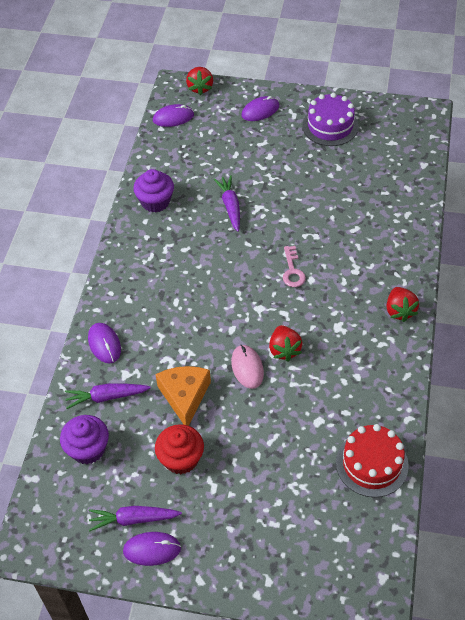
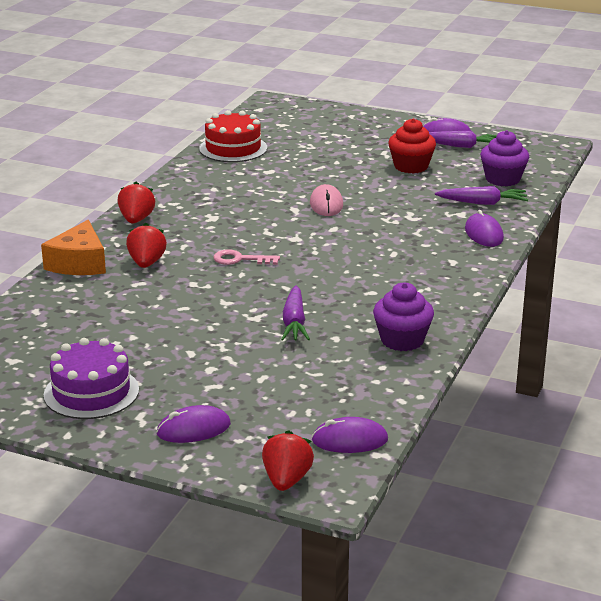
camera: 170 degrees left, 25 degrees down
(185, 396) = (399, 195): orange cheese -> orange cheese (79, 263)
(284, 350) = (281, 210): red strawberry -> red strawberry (146, 263)
(292, 271) = (240, 259): pink key -> pink key turned 90 degrees counterclockwise

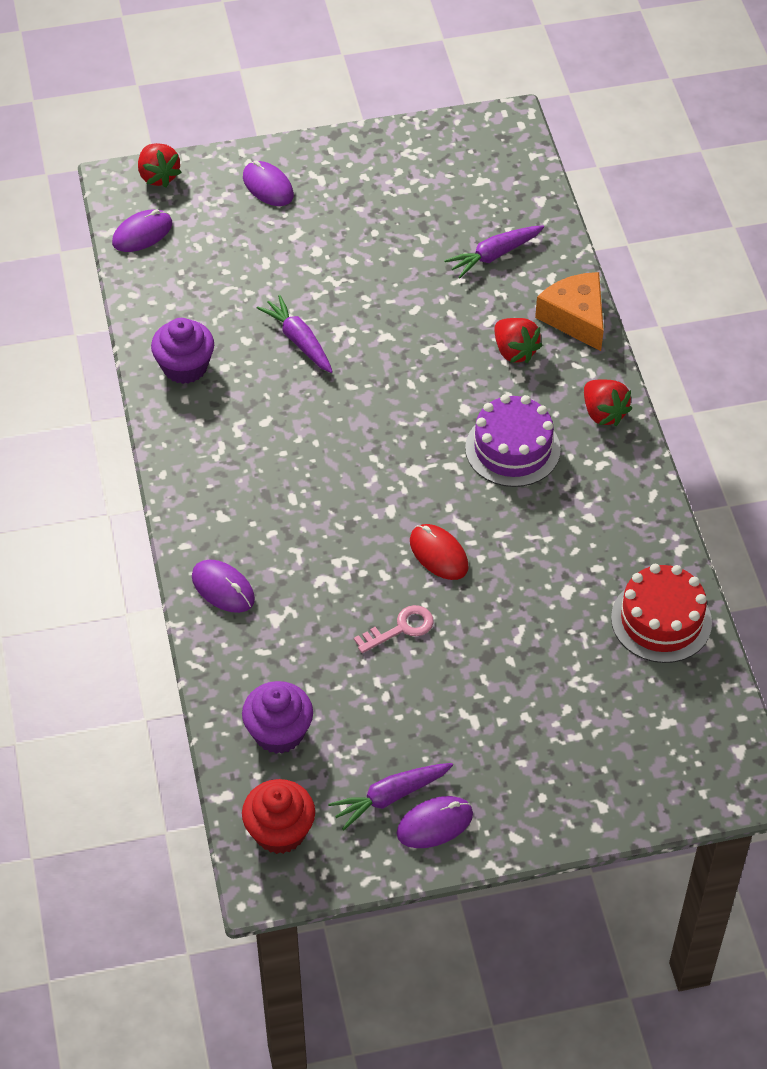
camera: 145 degrees right, 25 degrees up
(91, 392) = (382, 181): purple cake -> purple cake (512, 449)
(193, 429) = (268, 186): purple mouse -> purple mouse turned 75 degrees counterclockwise
(240, 259) = (433, 404): pink key -> pink key (401, 628)
(326, 204) = (438, 554): pink mouse -> red mouse
(411, 166) = (412, 700): red cupcake -> red cupcake (280, 831)
(483, 203) = (266, 657): purple carrot -> purple carrot (494, 255)

